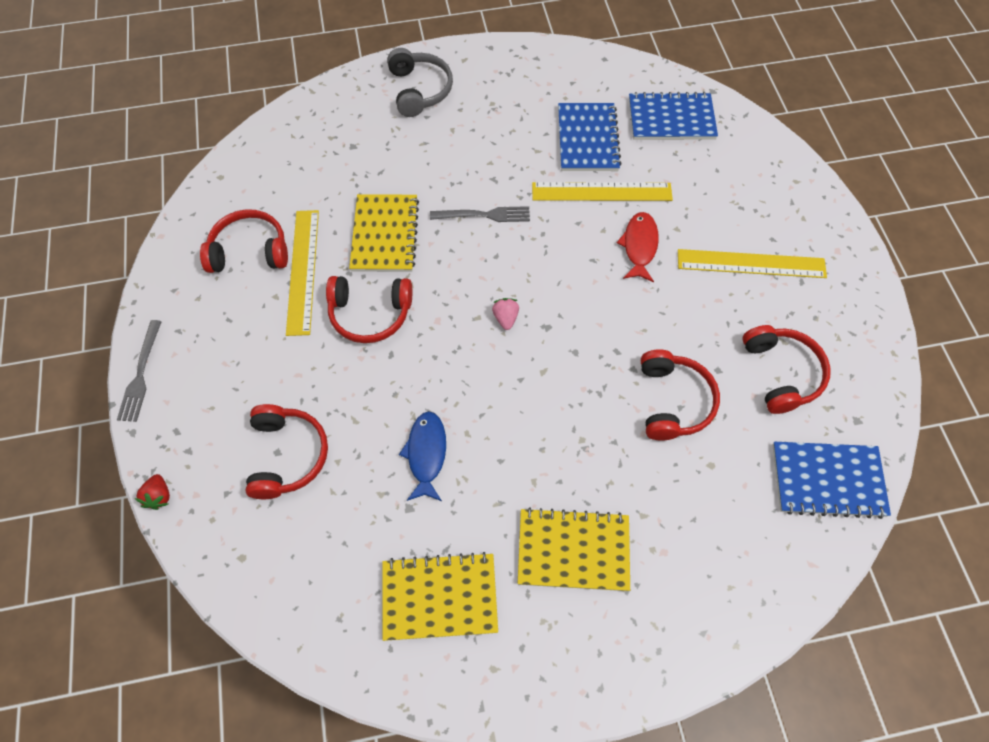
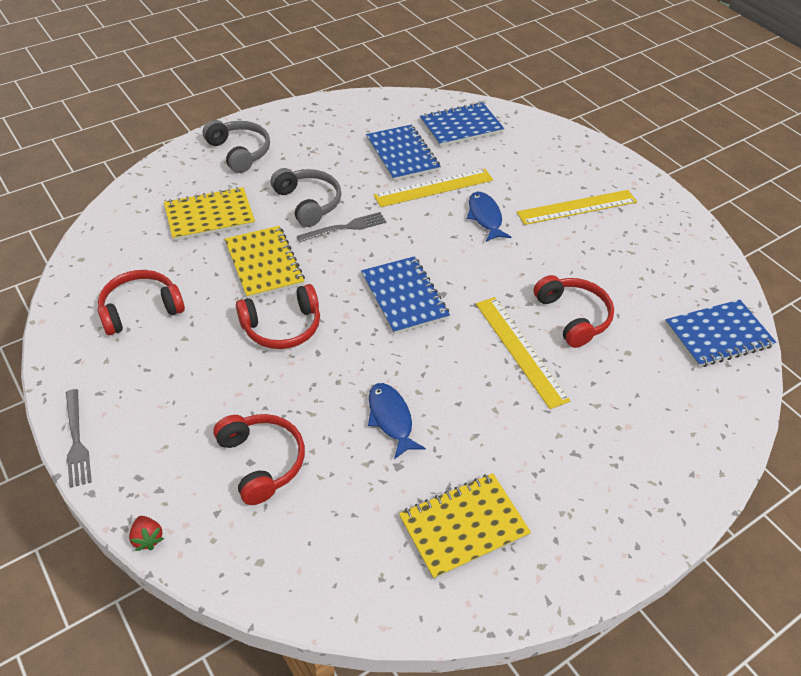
camera: 25 degrees left, 15 degrees down
(303, 271) = (201, 311): yellow ruler -> yellow ruler (520, 350)
(461, 173) = (308, 203): none -> grey headphones
(505, 318) = (404, 297): pink strawberry -> blue notebook
(573, 550) = (556, 450): yellow notebook -> yellow notebook (209, 216)
(639, 246) = (485, 217): red fish -> blue fish
(781, 373) = (642, 274): red headphones -> none

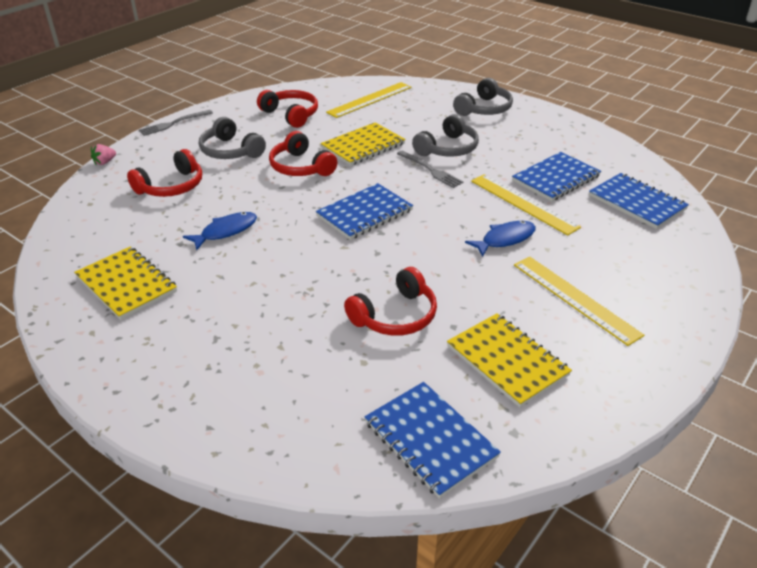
camera: 75 degrees right, 10 degrees down
(147, 538) = (105, 162): red strawberry -> pink strawberry
(202, 387) = (230, 151): none -> grey headphones
(209, 216) = (400, 115): yellow notebook -> yellow notebook (507, 361)
(520, 350) = (331, 287): yellow ruler -> yellow ruler (370, 99)

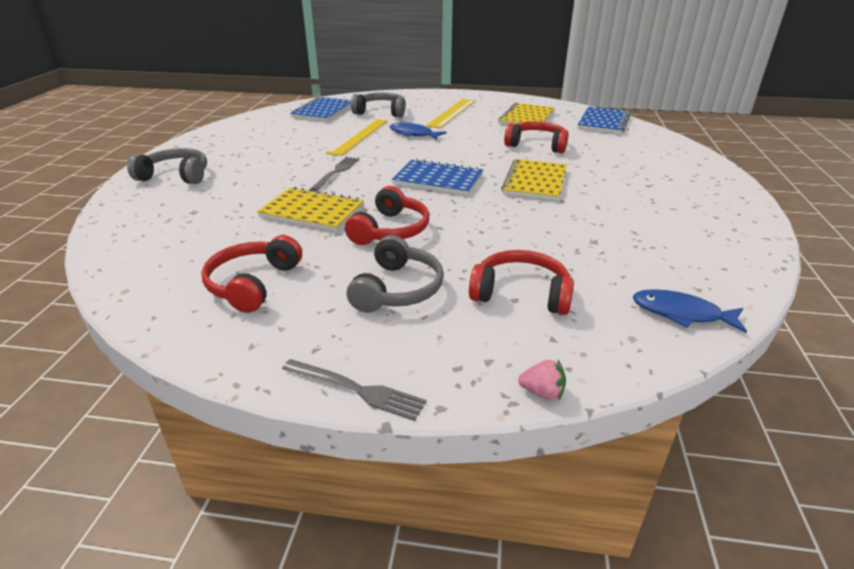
camera: 120 degrees left, 5 degrees down
(126, 284) = (676, 240): yellow notebook -> yellow notebook (535, 182)
(226, 231) = (545, 226): blue fish -> blue fish (681, 313)
(370, 99) = (171, 242): yellow ruler -> none
(448, 148) = (285, 174): grey headphones -> grey headphones (381, 112)
(556, 178) = (309, 133): blue notebook -> none

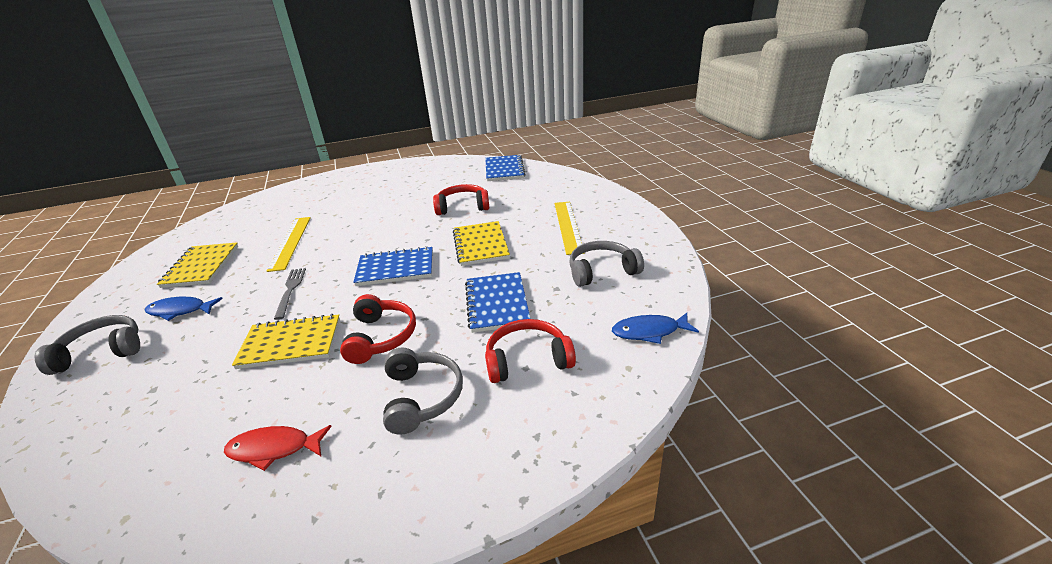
camera: 25 degrees left, 0 degrees up
(253, 284) = (274, 449): red headphones -> red fish
(323, 111) = (235, 223): blue notebook -> blue notebook (497, 303)
(357, 390) = (443, 516): grey fork -> none
(381, 112) = (298, 209): grey headphones -> grey headphones (602, 271)
(413, 134) = (345, 225): blue fish -> blue fish (180, 311)
(452, 113) = (369, 192): yellow ruler -> yellow ruler (568, 226)
(526, 118) = (439, 181): yellow notebook -> yellow notebook (201, 266)
(542, 392) = (592, 446): pink strawberry -> none

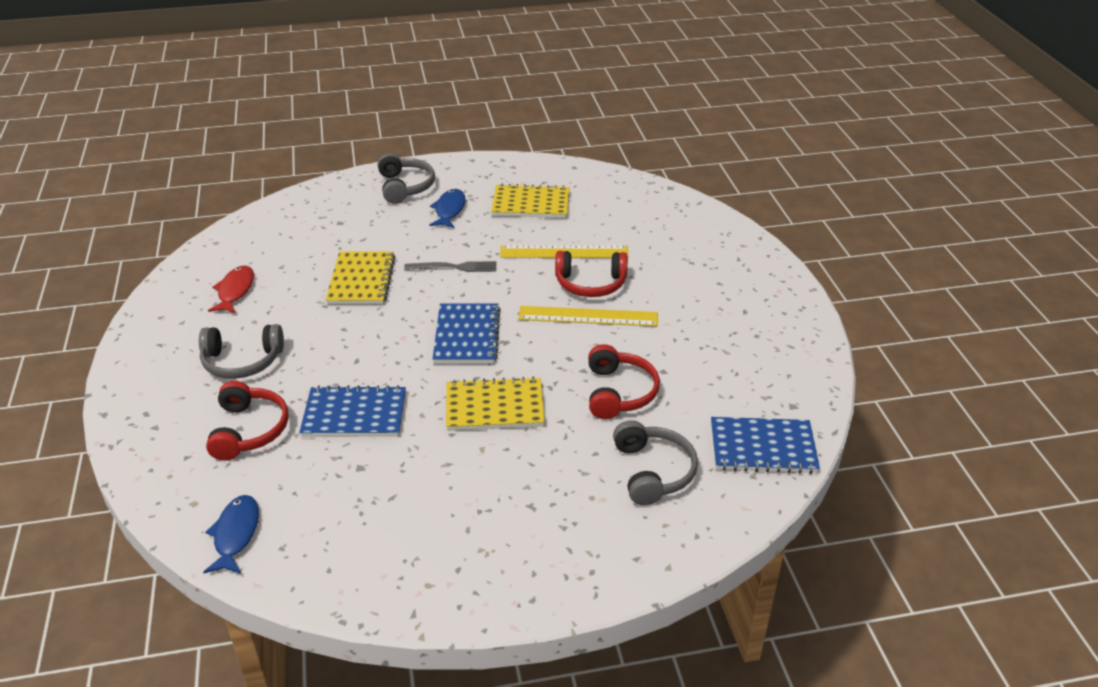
camera: 95 degrees right, 5 degrees up
(381, 337) = (341, 333): red headphones -> red headphones (590, 284)
(568, 226) = (515, 502): yellow ruler -> yellow ruler (588, 316)
(602, 271) = (377, 517): grey headphones -> grey headphones (653, 471)

